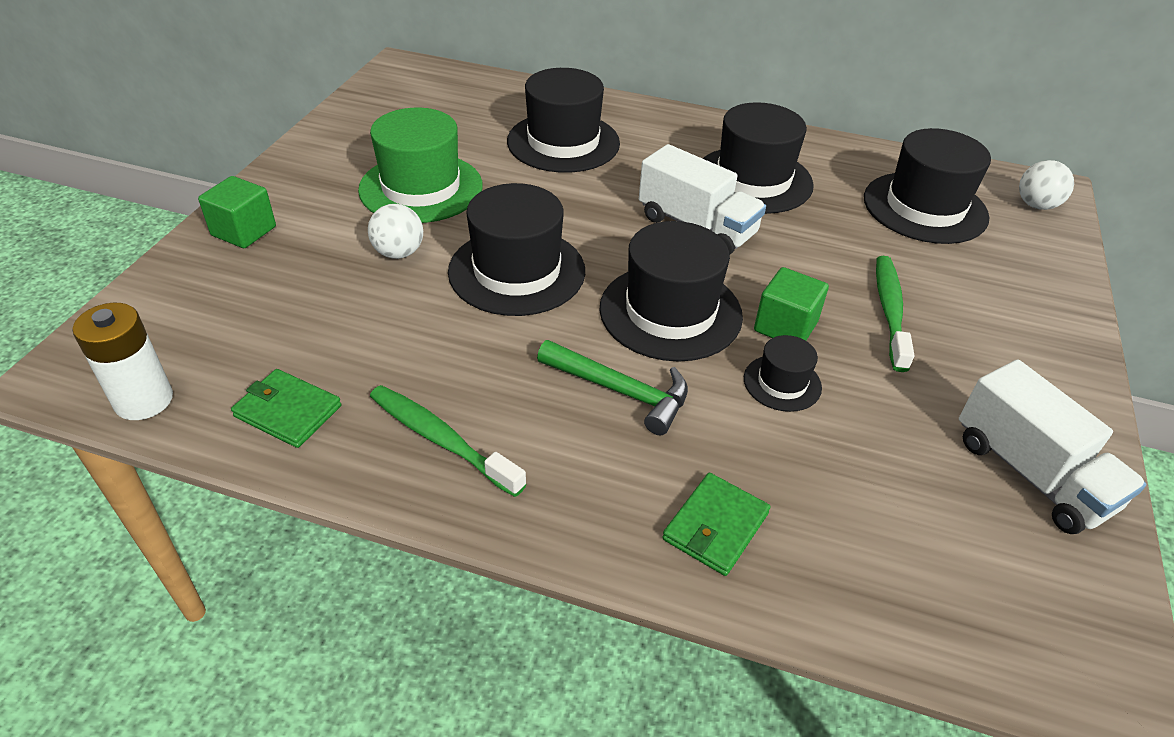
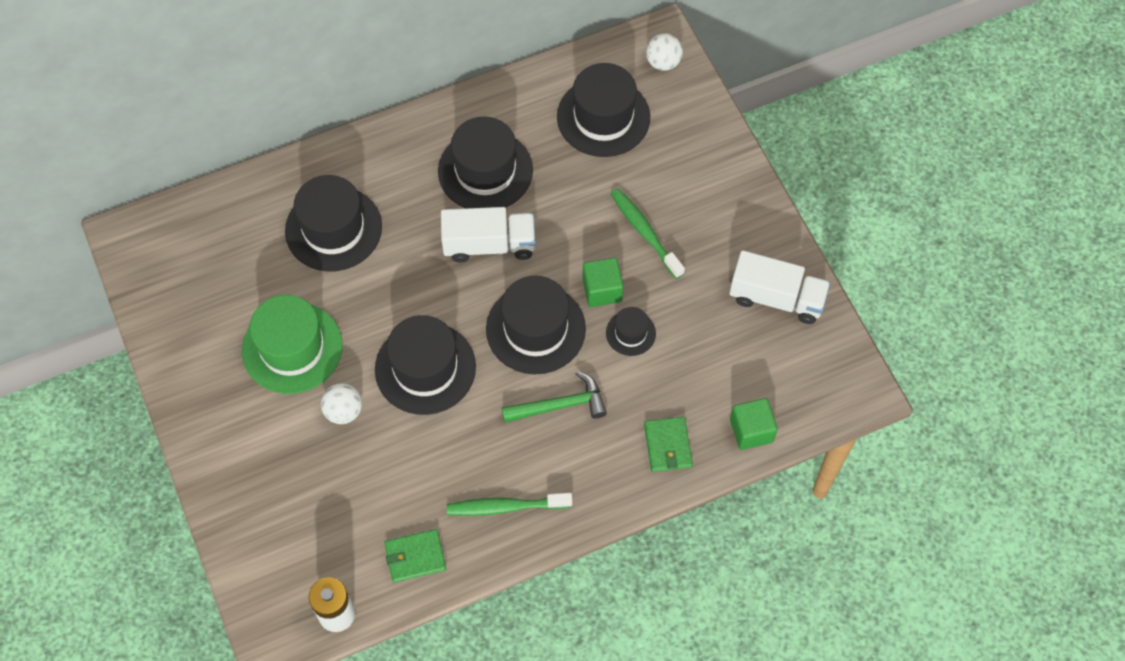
camera: 40 degrees left, 20 degrees up
(244, 231) = (231, 473): green cube -> green cube (751, 430)

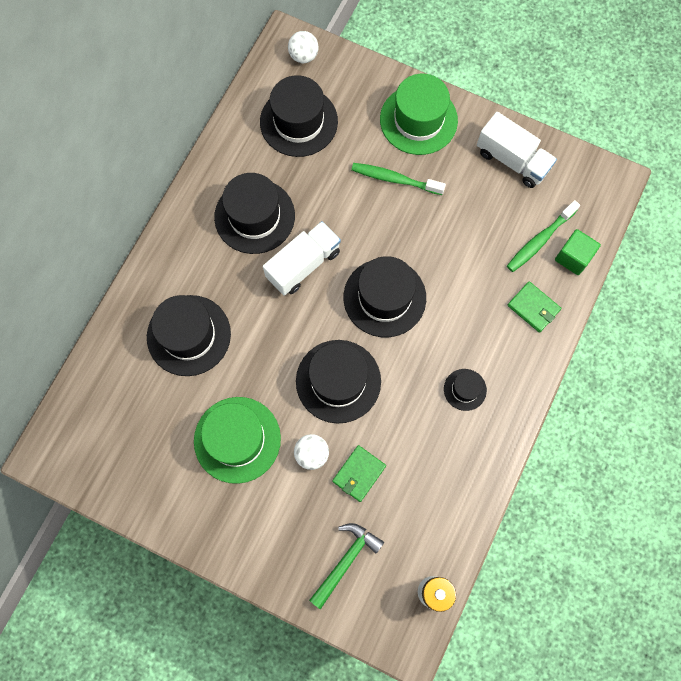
camera: 40 degrees left, 10 degrees up
(415, 557) = (447, 511): green wallet -> green wallet (359, 474)
(505, 507) = (472, 430): green toothbrush -> green toothbrush (540, 240)
(560, 405) = (445, 335): green hammer -> green hammer (346, 560)
(602, 290) = (402, 238): green cube -> none
(630, 333) = (446, 253): black hat -> black hat (465, 389)
(719, 196) = (418, 120): none -> green hat
(776, 298) = (512, 160): white truck -> white truck turned 60 degrees clockwise

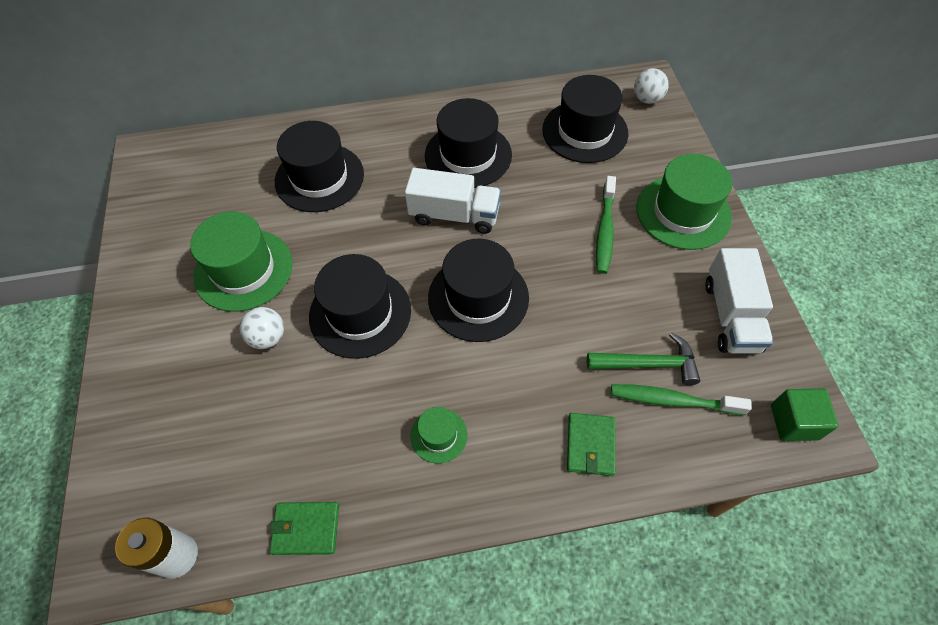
camera: 55 degrees right, 15 degrees down
(346, 560) = (169, 440): green hammer -> green hammer (648, 364)
(359, 474) = (273, 392): green wallet -> green wallet (306, 529)
(394, 179) = (605, 231): green toothbrush -> green toothbrush turned 150 degrees counterclockwise
(465, 389) = (439, 435): black hat -> green hat
(573, 257) = (687, 449): green cube -> green cube (794, 422)

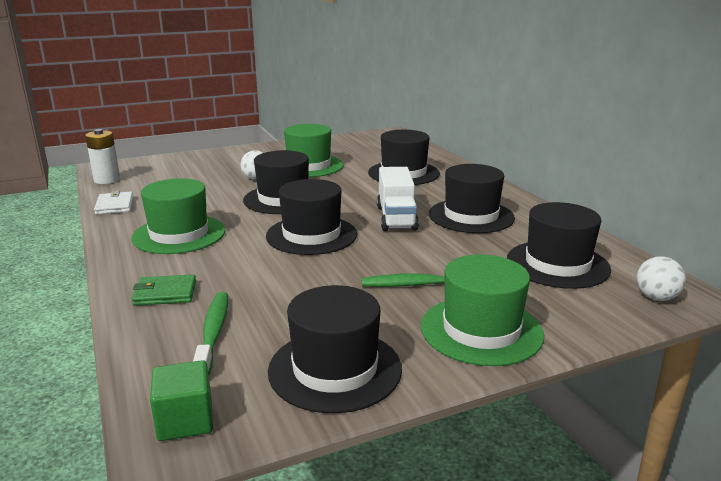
camera: 75 degrees right, 35 degrees down
(306, 529) = (114, 205): green wallet -> white wallet
(439, 435) = (179, 234): green hat -> green hat, size x1.99
(648, 364) = (256, 317): green hammer -> none
(731, 315) = (335, 369): white truck -> black hat

